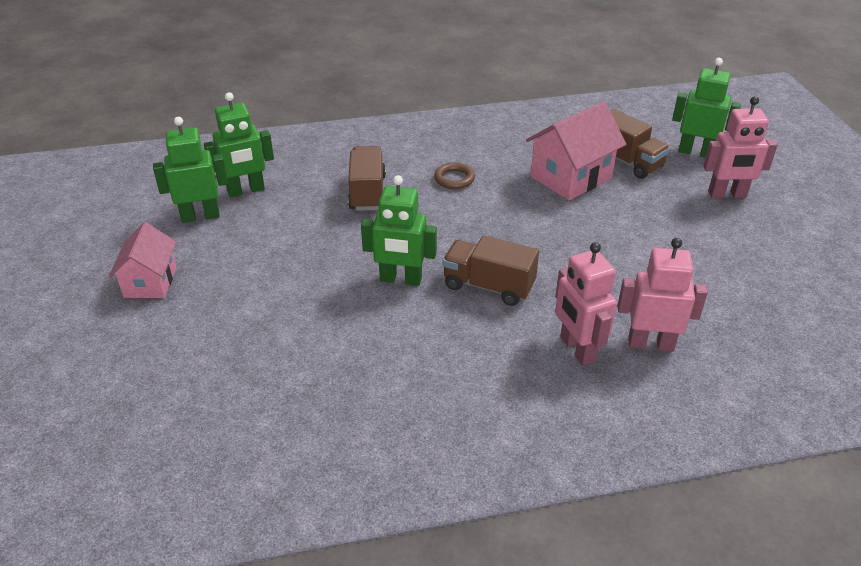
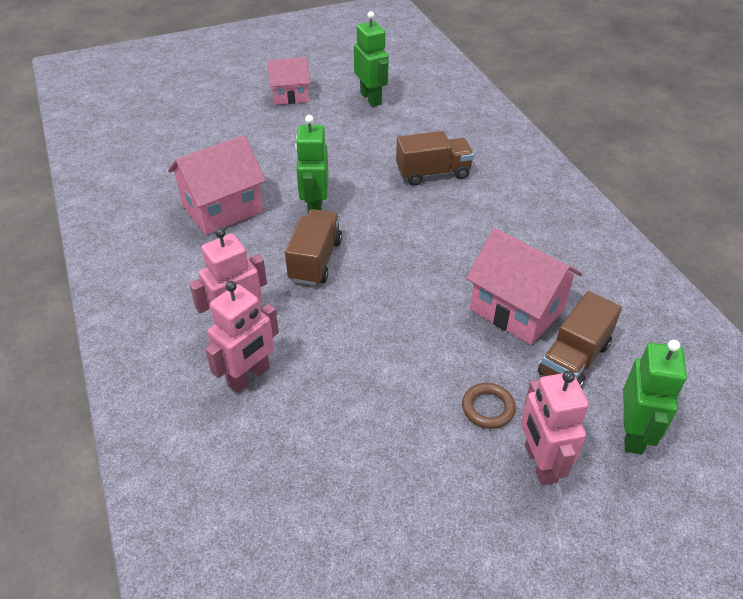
camera: 80 degrees right, 5 degrees up
(246, 190) = (412, 111): green robot -> none
(378, 356) = (222, 209): none -> pink house
(454, 179) = (476, 223): brown ring -> brown ring (488, 408)
(650, 343) = (249, 376): pink robot -> pink robot turned 45 degrees clockwise

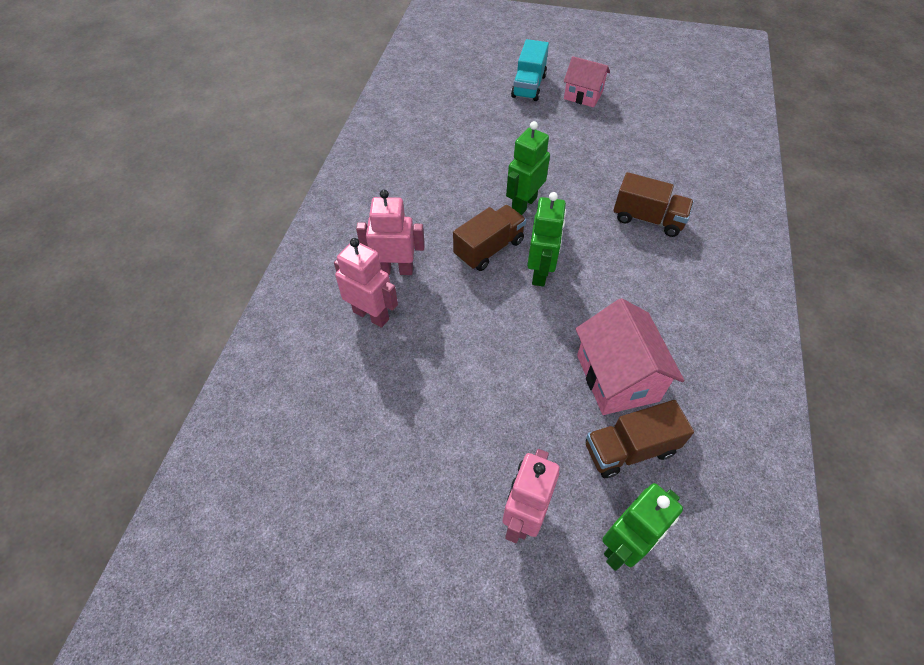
camera: 35 degrees right, 10 degrees up
(222, 209) = (455, 172): pink house -> none
(231, 106) = (528, 86): none -> turquoise truck
(249, 376) = (371, 315): pink robot -> pink robot turned 135 degrees counterclockwise
(371, 98) = (650, 126): green robot -> green robot (540, 272)
(488, 408) = (521, 445): brown ring -> none

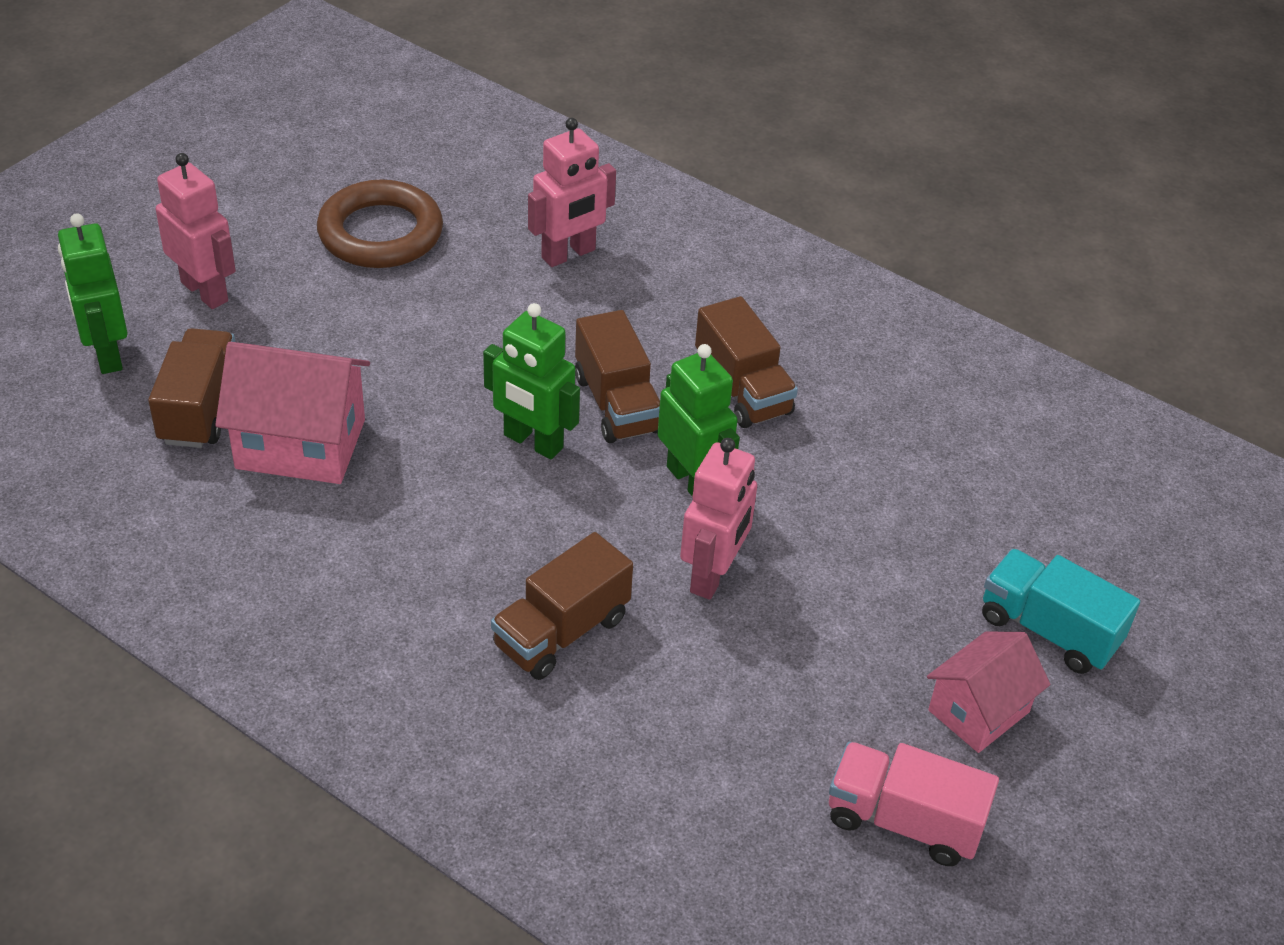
camera: 110 degrees right, 10 degrees down
(395, 269) = (636, 297): pink robot -> pink robot (713, 575)
(400, 431) = (380, 233): none -> brown ring
(446, 205) = (742, 389): none -> brown truck
(648, 103) = (903, 821): none -> pink truck

